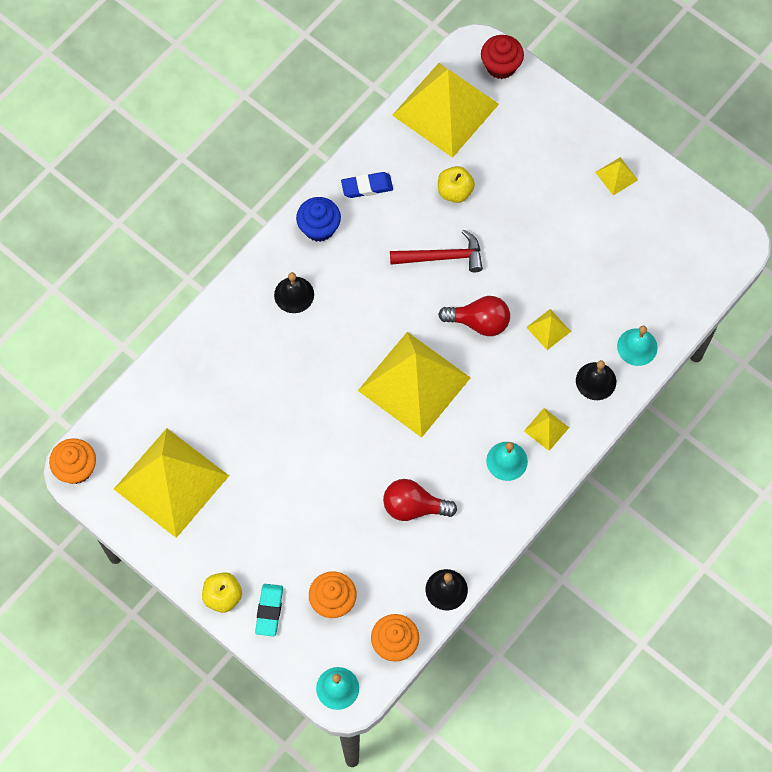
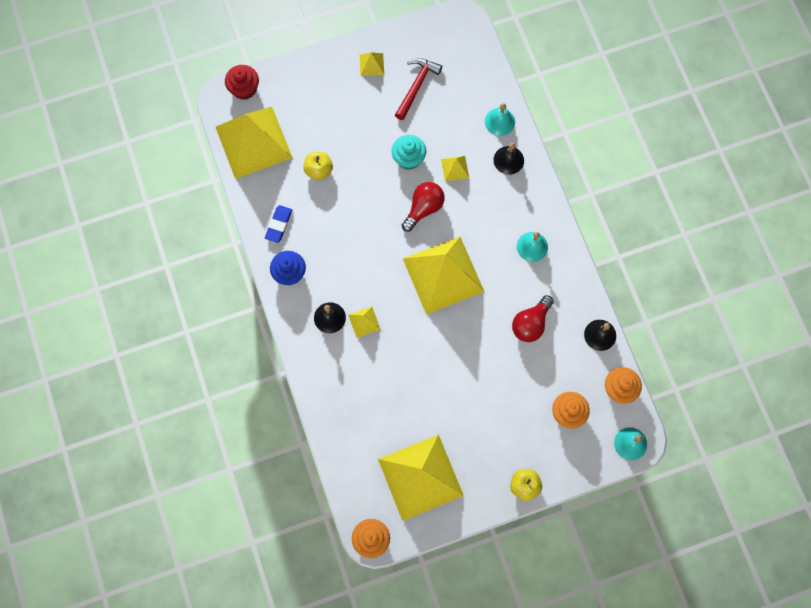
camera: 60 degrees left, 5 degrees up
(269, 611) = (552, 459): turquoise eraser -> none
(442, 257) = (362, 205): red hammer -> red hammer (416, 86)
(528, 275) = (408, 158): none -> turquoise cupcake
(546, 429) = (524, 209): yellow pyramid -> yellow pyramid (364, 322)

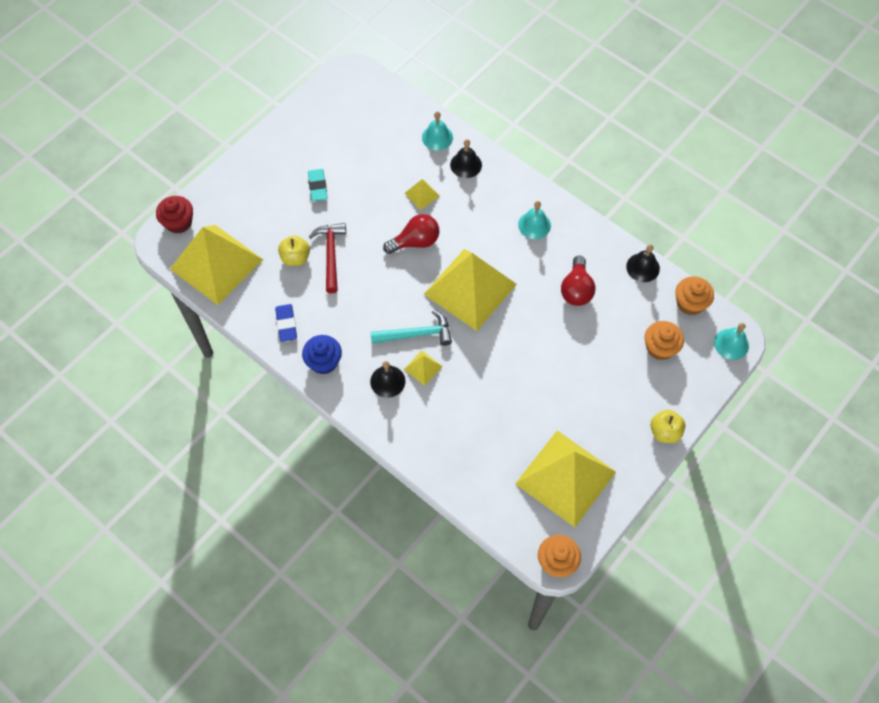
camera: 30 degrees left, 10 degrees down
(371, 64) = (289, 145): yellow pyramid -> none
(373, 115) = (318, 186): none -> turquoise eraser
(375, 290) = (416, 334): none -> turquoise hammer
(408, 158) = (374, 207): turquoise cupcake -> none
(416, 86) = (343, 144): red hammer -> red hammer (331, 255)
(424, 208) = (415, 242): red light bulb -> red light bulb turned 60 degrees clockwise

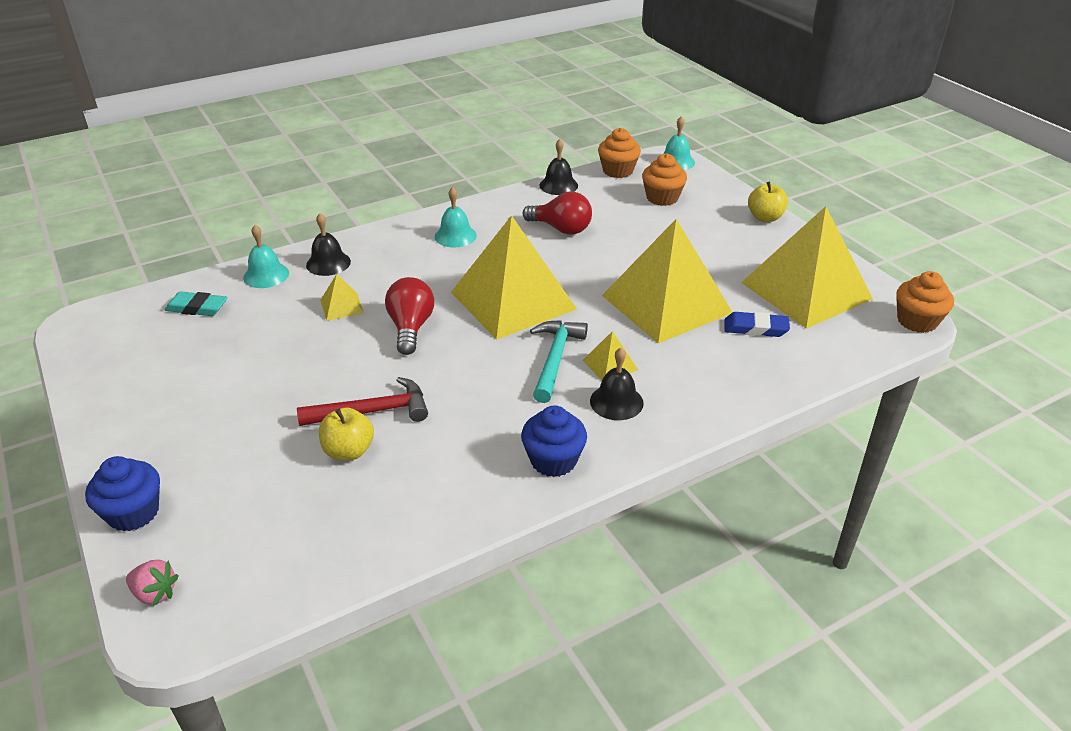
camera: 70 degrees left, 25 degrees down
(179, 222) = (155, 593): red cupcake -> pink strawberry
(216, 264) = (287, 555): yellow pyramid -> yellow pyramid (666, 304)
(221, 185) = (133, 512): none -> blue cupcake
(286, 324) = (463, 489): blue eraser -> blue eraser (755, 328)
(318, 186) = (242, 398): turquoise eraser -> turquoise eraser (197, 308)
(331, 255) = (372, 411): red hammer -> red hammer turned 150 degrees clockwise

